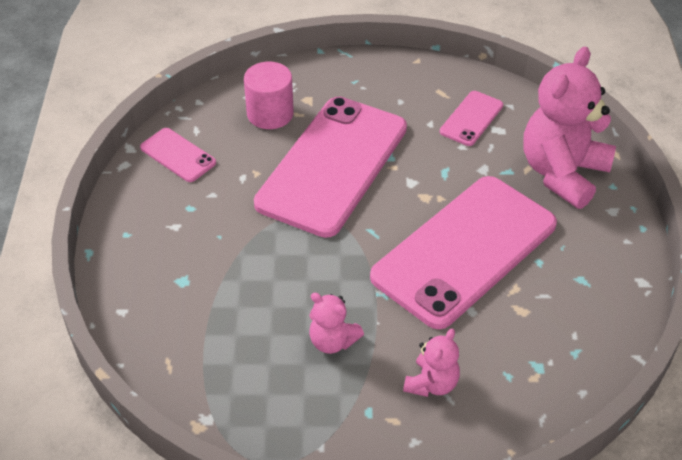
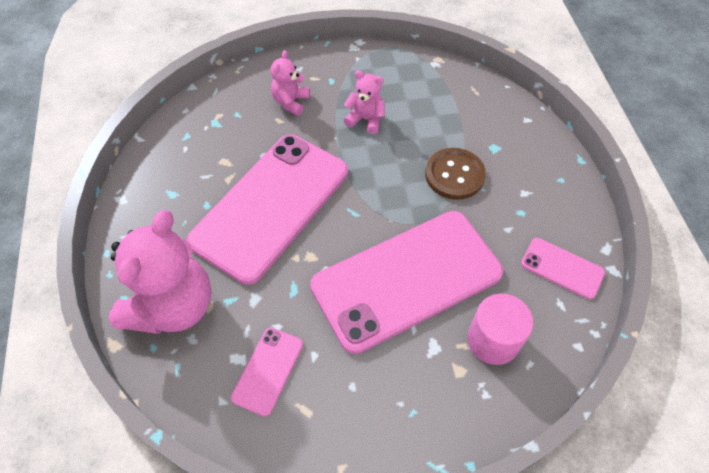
camera: 170 degrees right, 10 degrees up
(245, 255) = (454, 175): none -> brown button
(332, 165) = (407, 279): pink phone -> pink phone turned 45 degrees clockwise

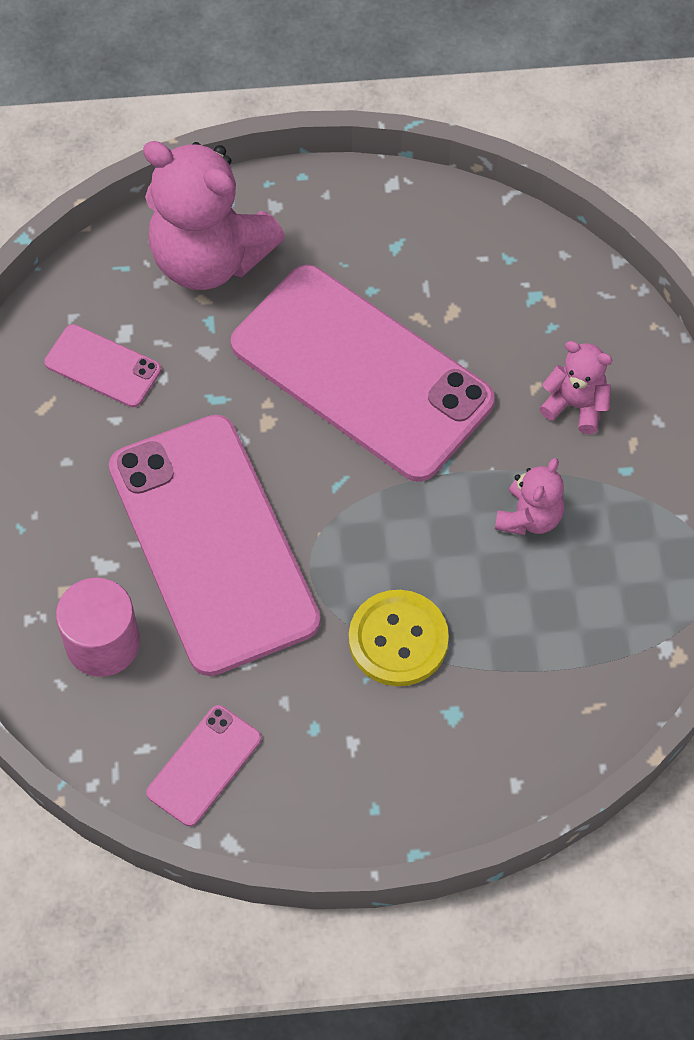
camera: 95 degrees right, 5 degrees up
(454, 175) = (398, 639): brown button -> yellow button

